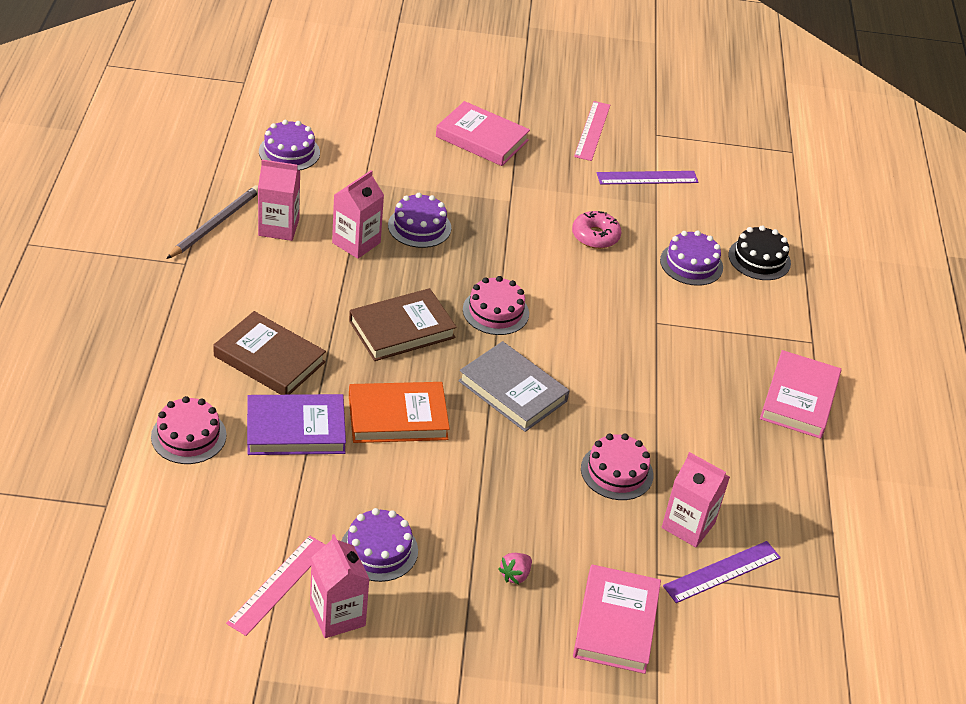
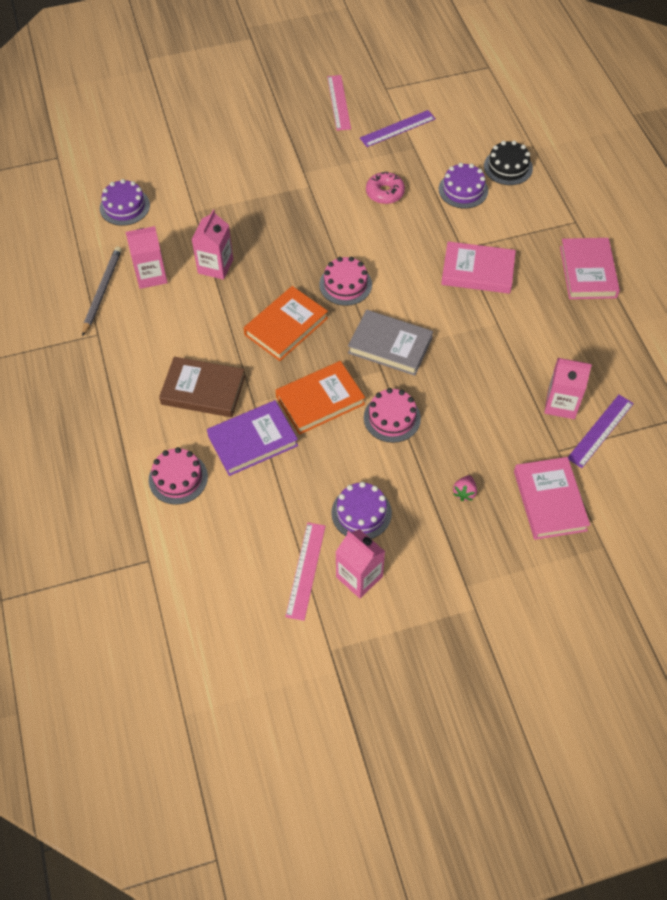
camera: 15 degrees left, 15 degrees up
(402, 329) = (286, 326): brown book -> orange book
(419, 226) = (254, 234): purple cake -> none
(482, 138) = (262, 140): pink book -> pink book (477, 271)
(617, 472) = (493, 381): pink cake -> pink cake (392, 418)

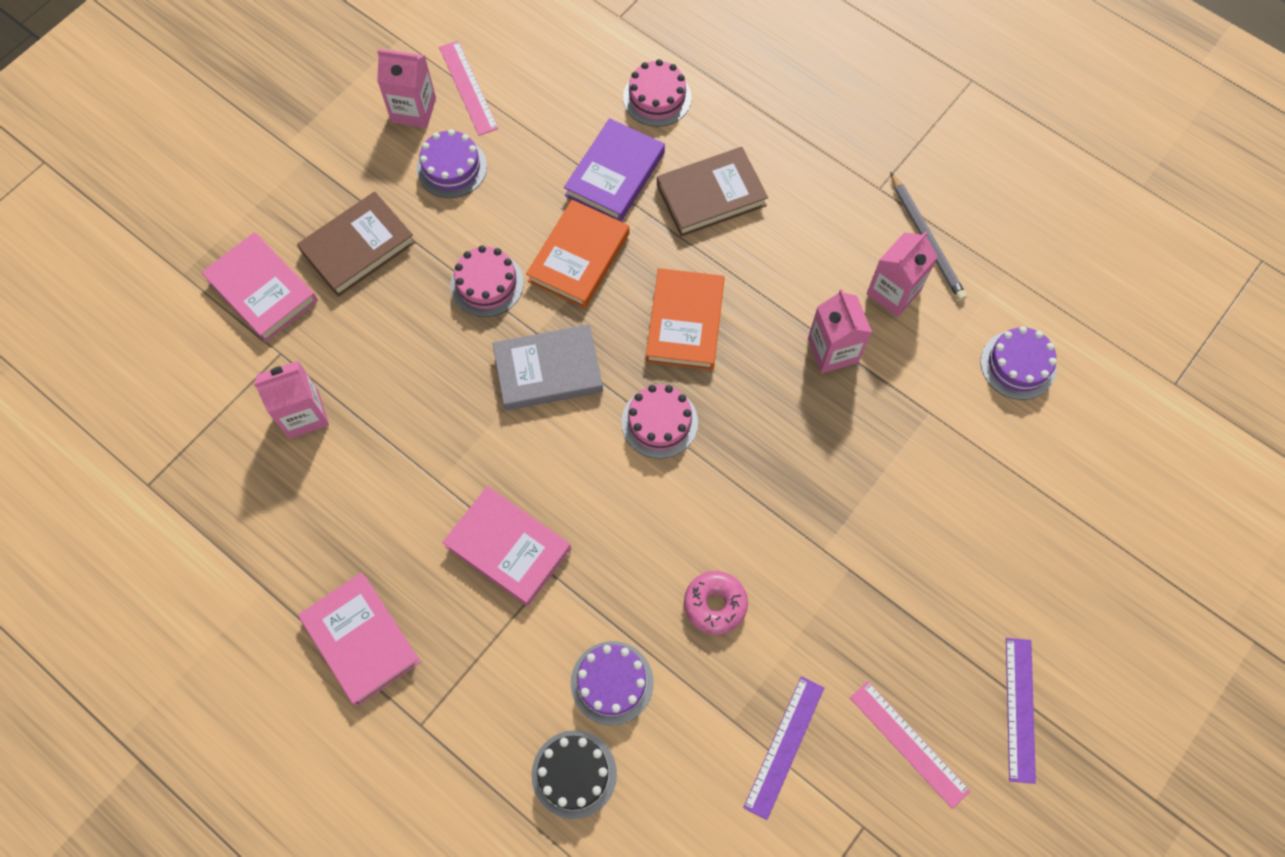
camera: 145 degrees right, 10 degrees up
(464, 492) = (358, 247): pink strawberry -> brown book
(477, 271) = (508, 547): pink book -> pink book turned 60 degrees clockwise
(600, 430) = (242, 406): purple ruler -> purple ruler (1020, 709)

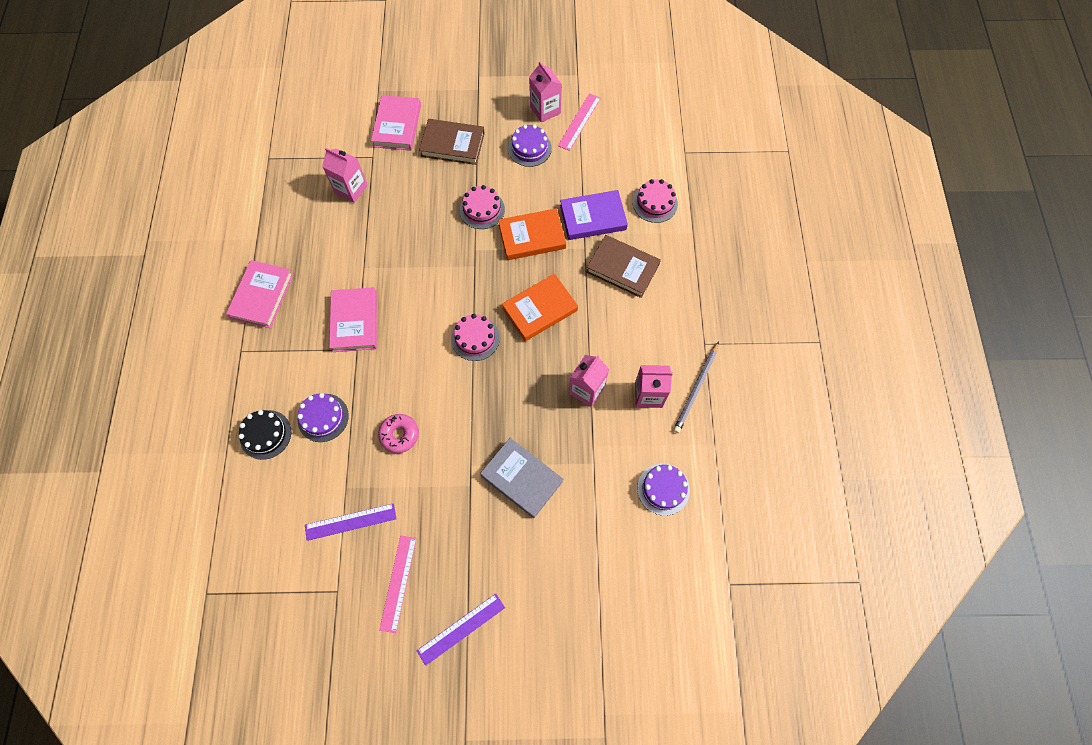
camera: 50 degrees right, 0 degrees up
(548, 370) = (460, 269): grey book -> grey book (521, 478)

